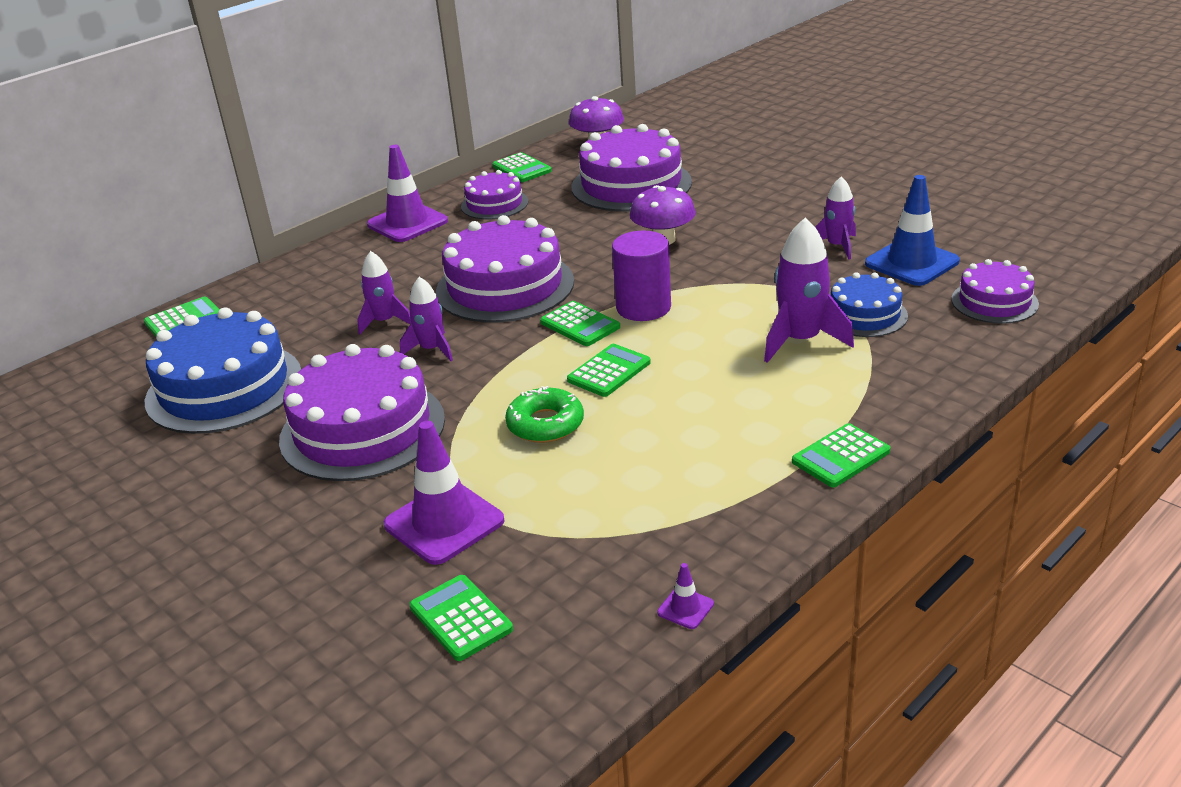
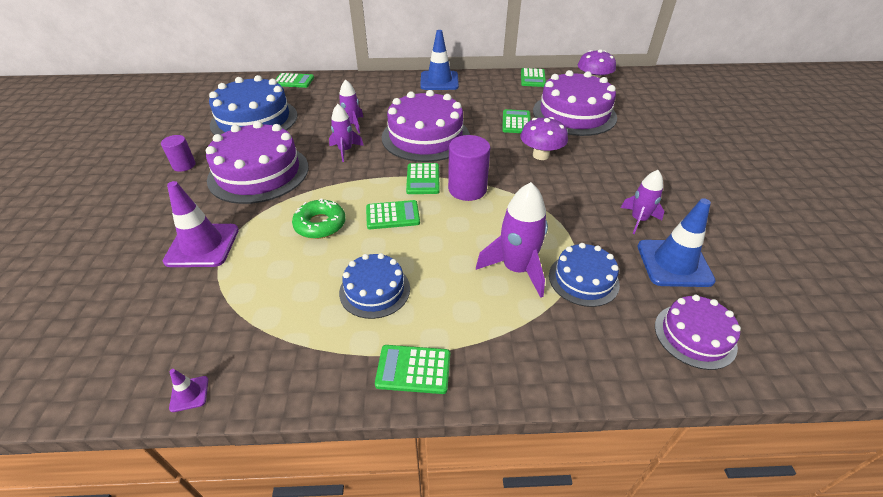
camera: 40 degrees right, 10 degrees up
(231, 483) = (184, 165): none -> purple cylinder
(407, 223) = (439, 81): purple traffic cone -> blue traffic cone
(460, 618) = (123, 303): green calculator -> green calculator (516, 122)
(494, 204) = (490, 90): purple cake -> none
(707, 433) = (375, 290): none -> blue cake

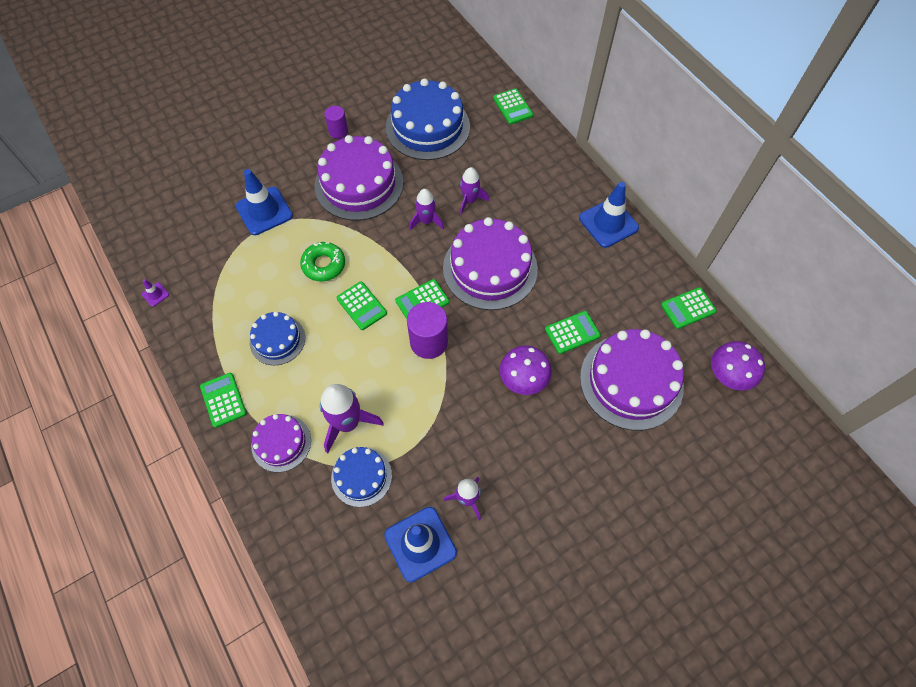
camera: 60 degrees right, 20 degrees up
(202, 245) = (264, 211): purple traffic cone -> blue traffic cone
(694, 336) = (340, 576): purple cake -> purple cake (281, 443)

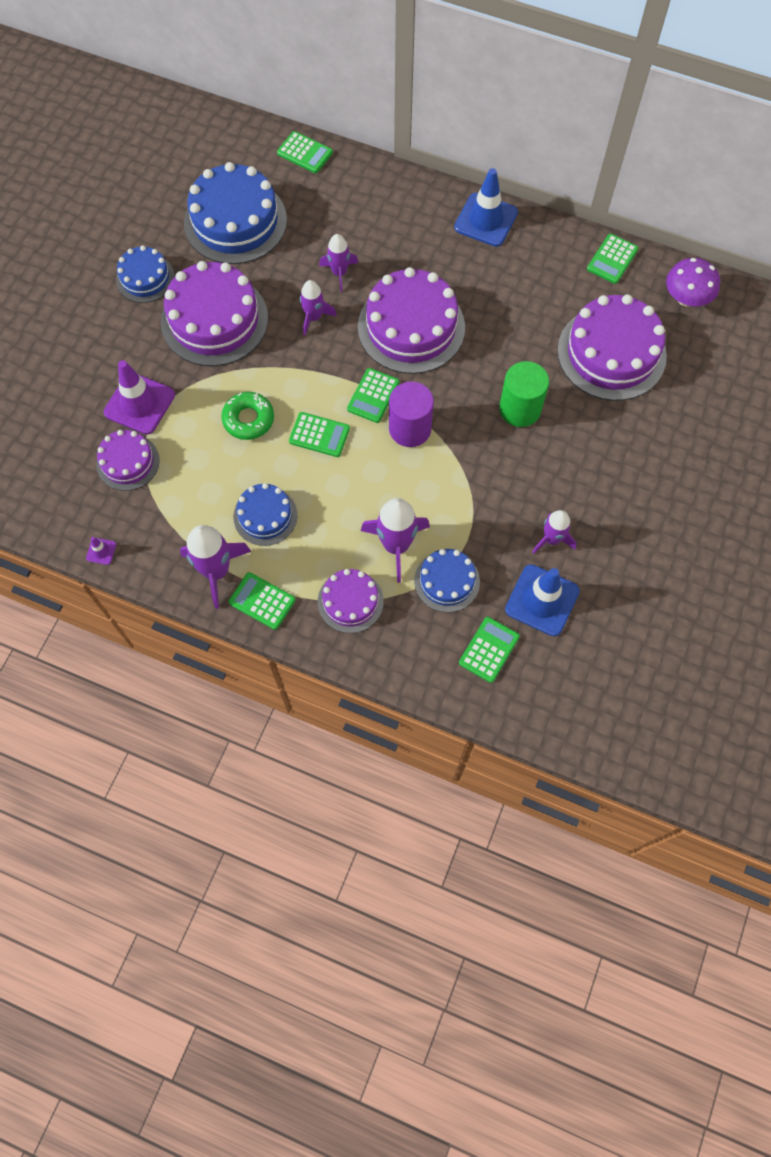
camera: 35 degrees left, 5 degrees up
(213, 357) = (216, 571): none -> purple rocket
(223, 245) = (128, 462): none -> purple cake
(264, 211) = (139, 404): blue traffic cone -> purple traffic cone
(338, 131) = (145, 278): purple cylinder -> blue cake
(523, 379) = (520, 409): purple mushroom -> green cylinder
(572, 332) = (530, 341): green calculator -> green calculator (489, 649)

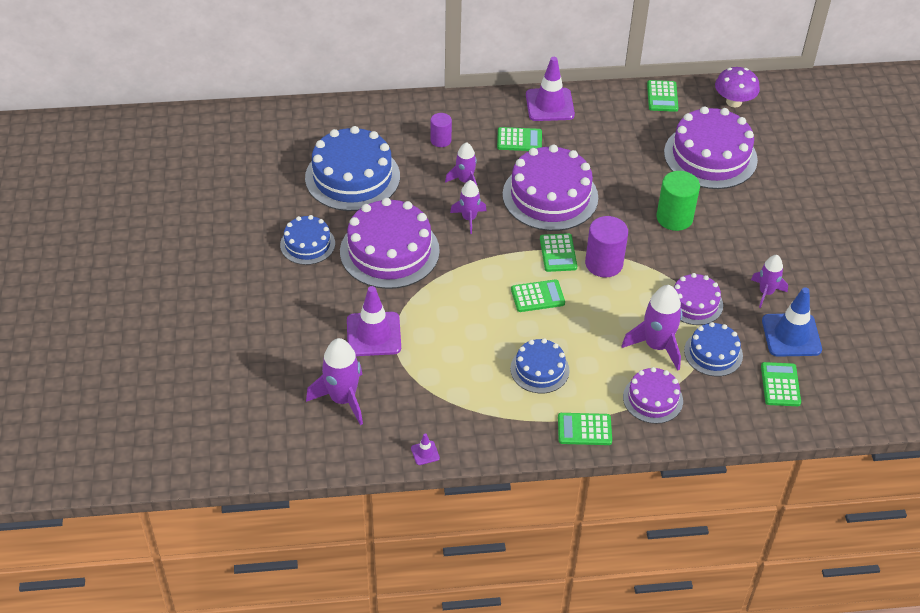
camera: 30 degrees left, 20 degrees down
(128, 462) = (396, 380): purple cake -> purple cake (694, 303)
(216, 571) = (531, 424): purple rocket -> purple rocket (342, 399)
(248, 419) = (472, 309): green donut -> none
(305, 153) = (372, 110): green calculator -> green calculator (519, 140)
(348, 215) = (440, 140): none -> purple cylinder
(486, 220) = (549, 105): blue traffic cone -> purple traffic cone

